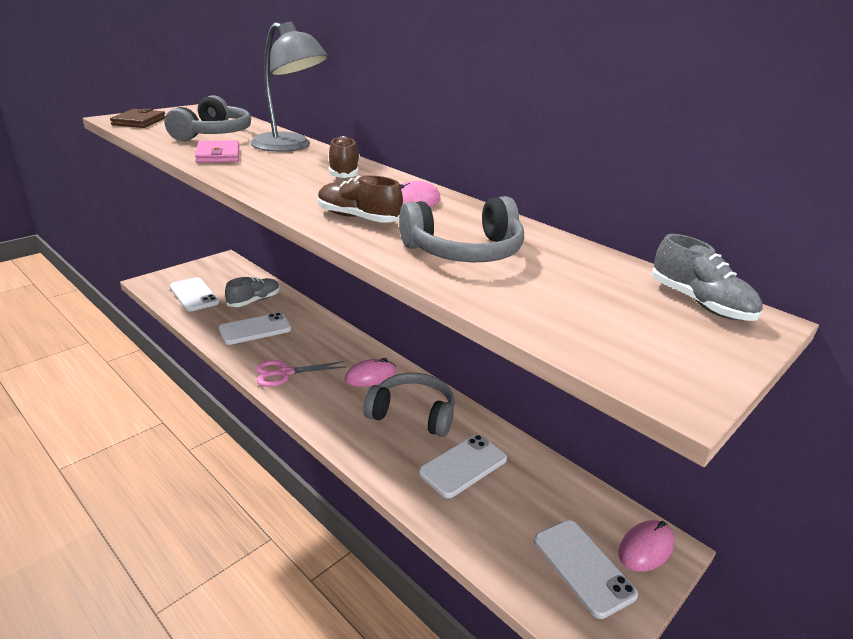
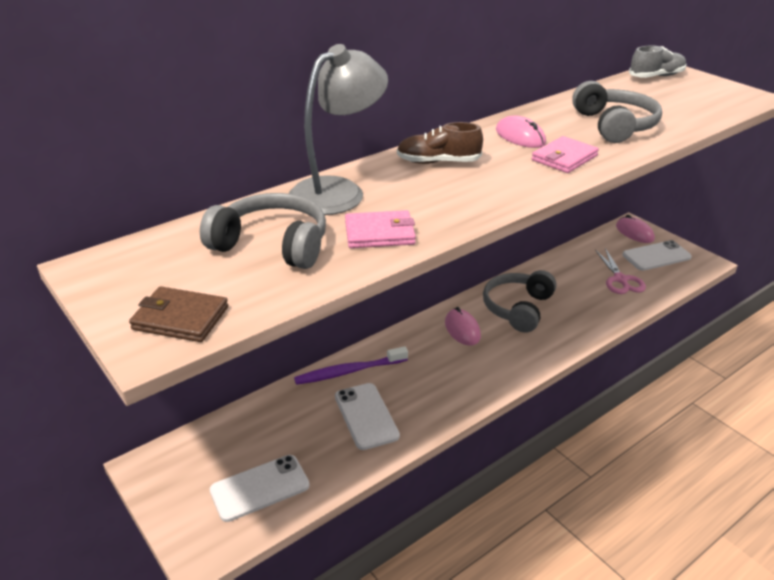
camera: 80 degrees left, 5 degrees up
(254, 301) = (291, 422): grey shoe -> none
(284, 373) = (458, 387): pink scissors -> pink scissors (620, 279)
(309, 320) = (349, 371): none -> purple toothbrush
(358, 218) = (564, 158): brown shoe -> pink wallet
(463, 466) = (577, 289): white phone -> none

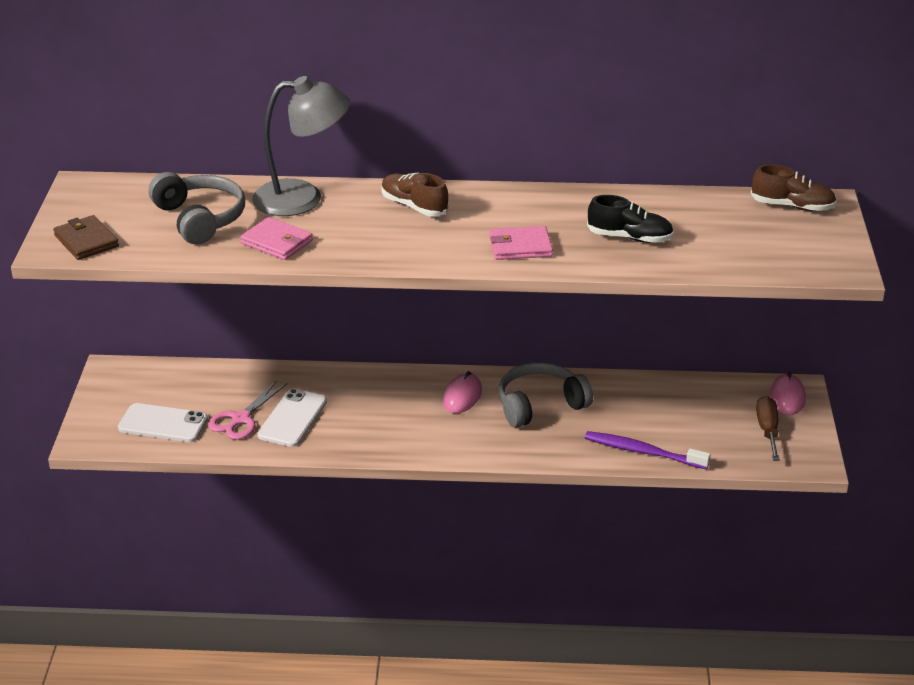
camera: 40 degrees right, 0 degrees up
(349, 371) = (324, 380): purple toothbrush -> purple toothbrush (643, 452)
(520, 136) = (523, 212): pink mouse -> none
(615, 125) = (629, 237): grey headphones -> black shoe
(620, 279) = (686, 431): pink scissors -> pink scissors (241, 419)
(656, 76) = (792, 206): grey shoe -> brown shoe
(656, 256) = (767, 430): white phone -> brown screwdriver

